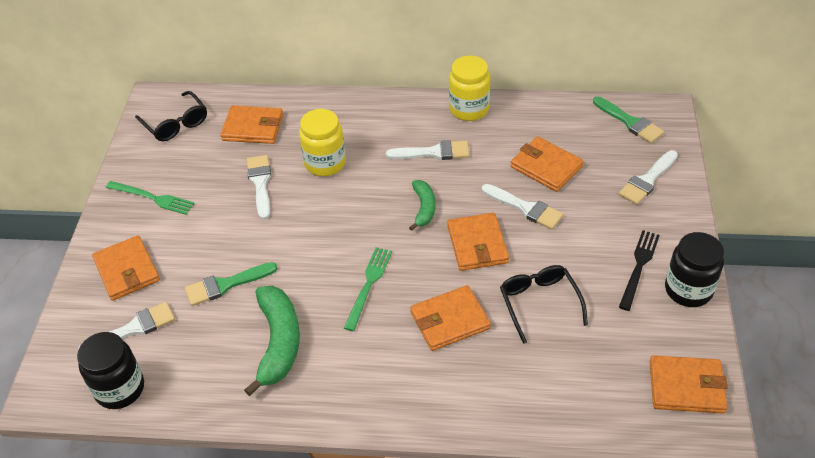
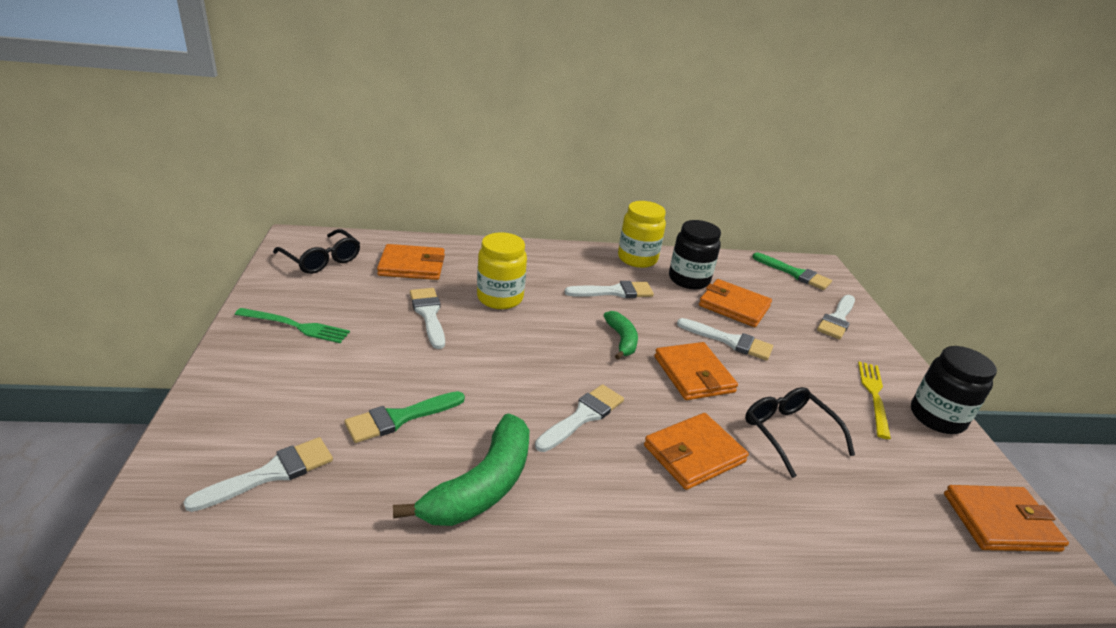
camera: 15 degrees left, 15 degrees down
(120, 389) = (249, 558): black jar -> black jar (689, 279)
(127, 270) = (262, 402): orange wallet -> none
(278, 342) = (482, 485): green banana -> green banana turned 45 degrees clockwise
(368, 285) = (583, 416): green fork -> white brush
(639, 267) = (874, 395): black fork -> yellow fork

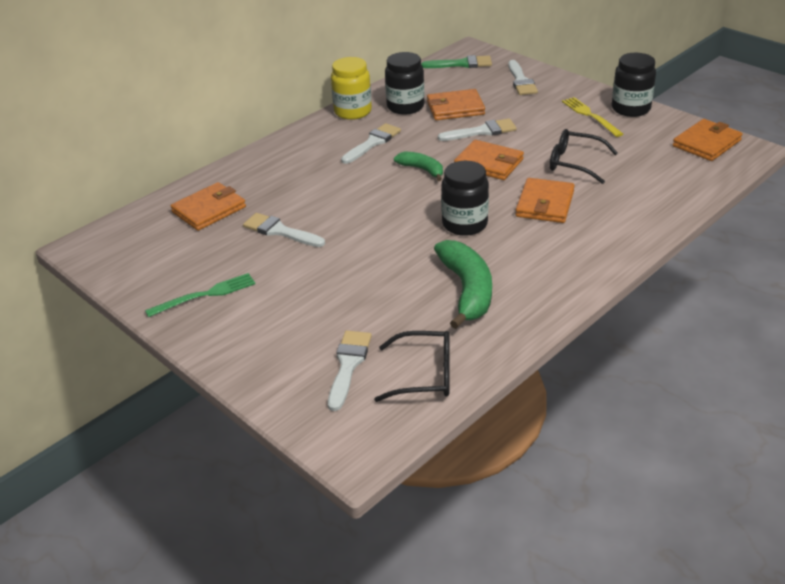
camera: 35 degrees left, 5 degrees up
(322, 260) = (133, 247): black glasses -> black glasses (424, 375)
(399, 418) = (368, 293): green brush -> none
(500, 298) = (307, 192): yellow jar -> none
(583, 416) = (464, 224): white brush -> black jar

